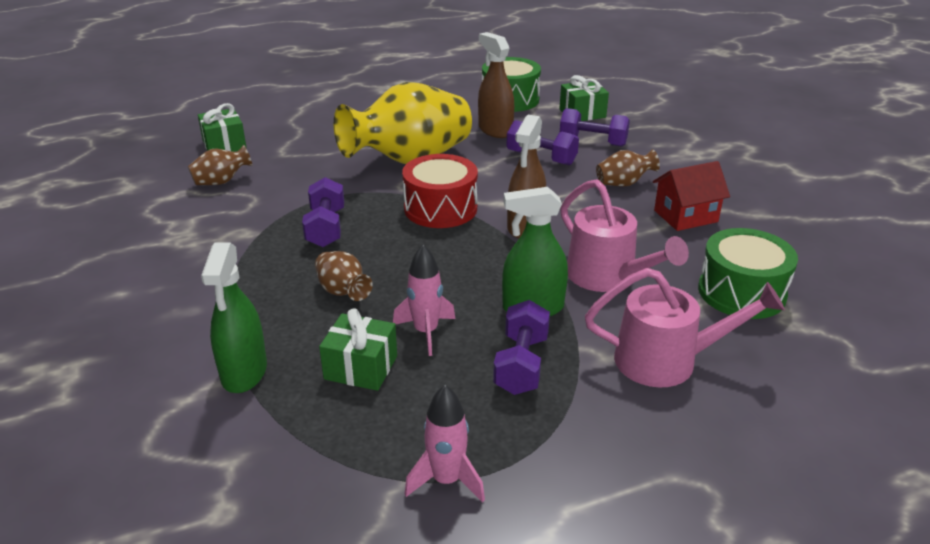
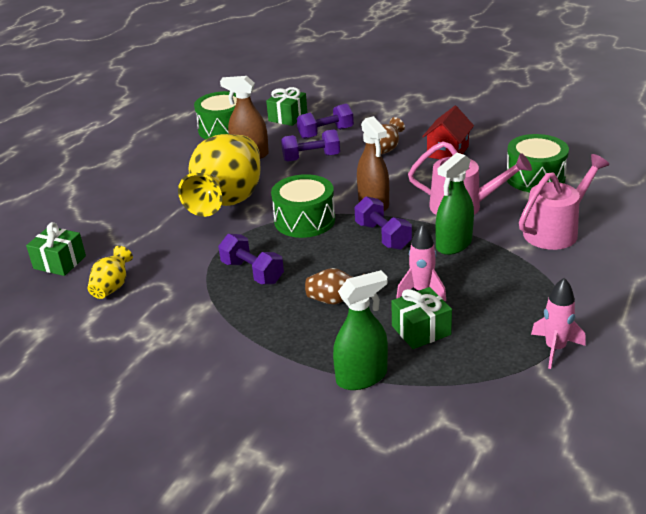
camera: 40 degrees left, 0 degrees up
(221, 182) = (112, 287): brown vase -> yellow vase
(244, 372) = (362, 377): green spray bottle -> green spray bottle turned 75 degrees counterclockwise
(440, 208) = (304, 220): red drum -> green drum
(521, 364) = (496, 275): purple dumbbell -> purple dumbbell (383, 236)

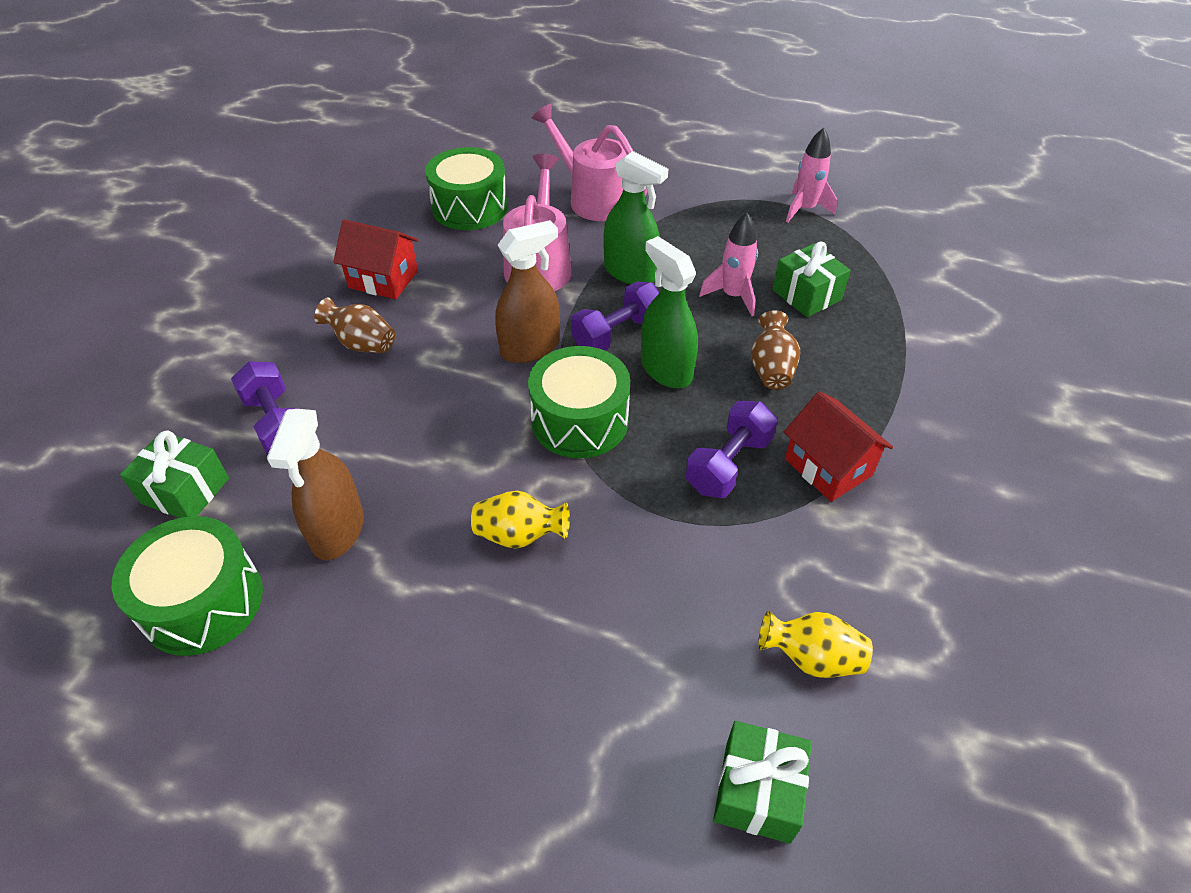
camera: 100 degrees left, 15 degrees up
(227, 201) = (519, 535): yellow vase -> yellow vase, size x0.43
(236, 313) = (828, 467): none -> red house
(311, 158) = (372, 434): purple dumbbell -> none
(362, 377) = (902, 336): green spray bottle -> green spray bottle (666, 369)

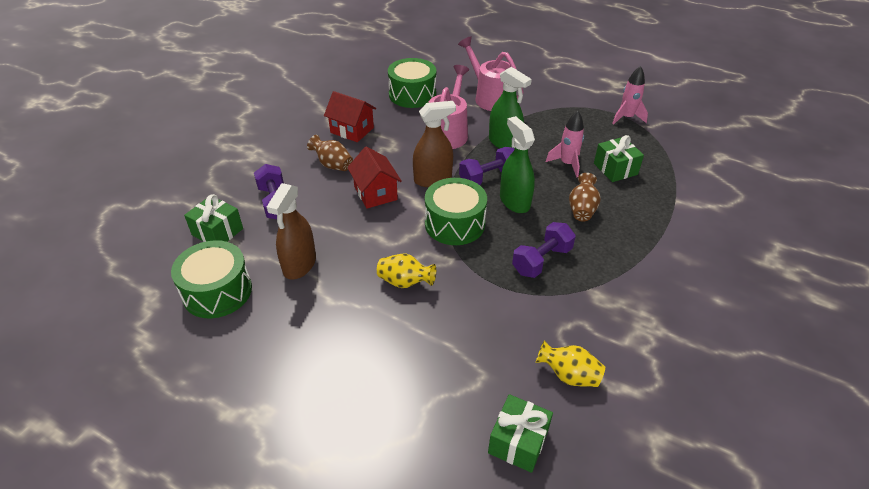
camera: 10 degrees right, 5 degrees down
(828, 467) = (605, 270): red house -> red house (375, 193)

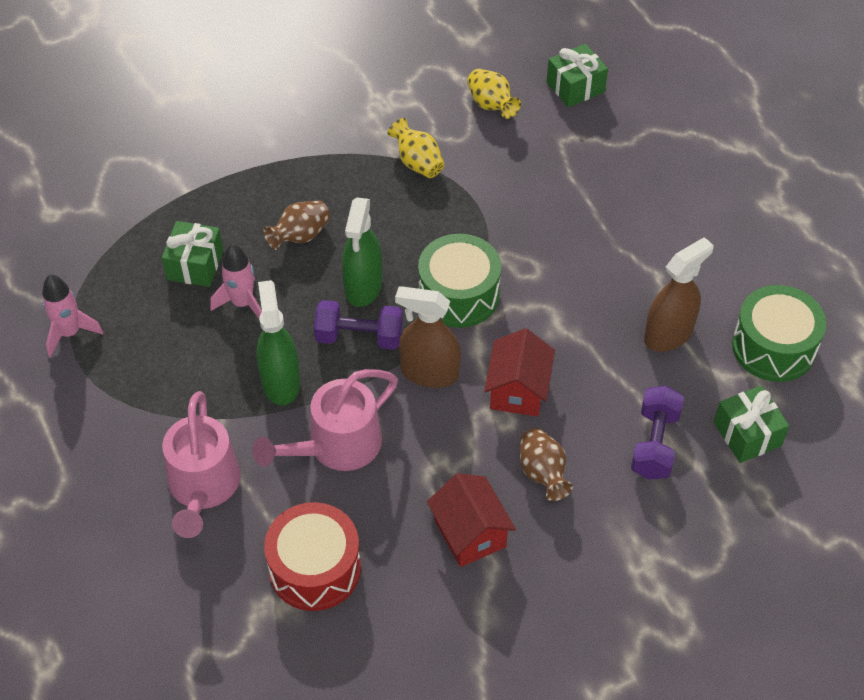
camera: 145 degrees left, 10 degrees up
(405, 282) = (568, 255): yellow vase -> yellow vase (417, 163)
(412, 94) = (315, 568): green drum -> red drum
(541, 260) = (408, 205): purple dumbbell -> none

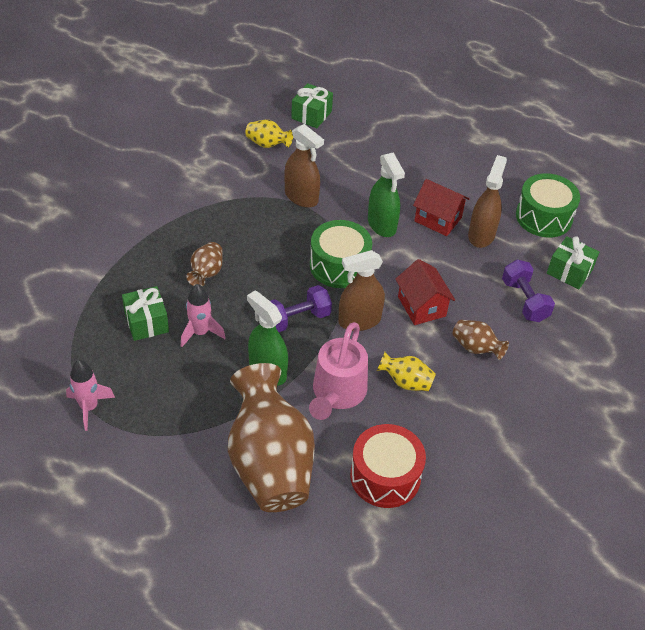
camera: 35 degrees left, 5 degrees down
(203, 488) = (270, 463): pink watering can -> brown vase
(363, 286) = (274, 287): green spray bottle -> green spray bottle (382, 225)
(417, 163) = (248, 197): yellow vase -> yellow vase (406, 382)
(470, 533) = (463, 405): red house -> red house (438, 219)
(480, 189) = (301, 197): none -> brown spray bottle

